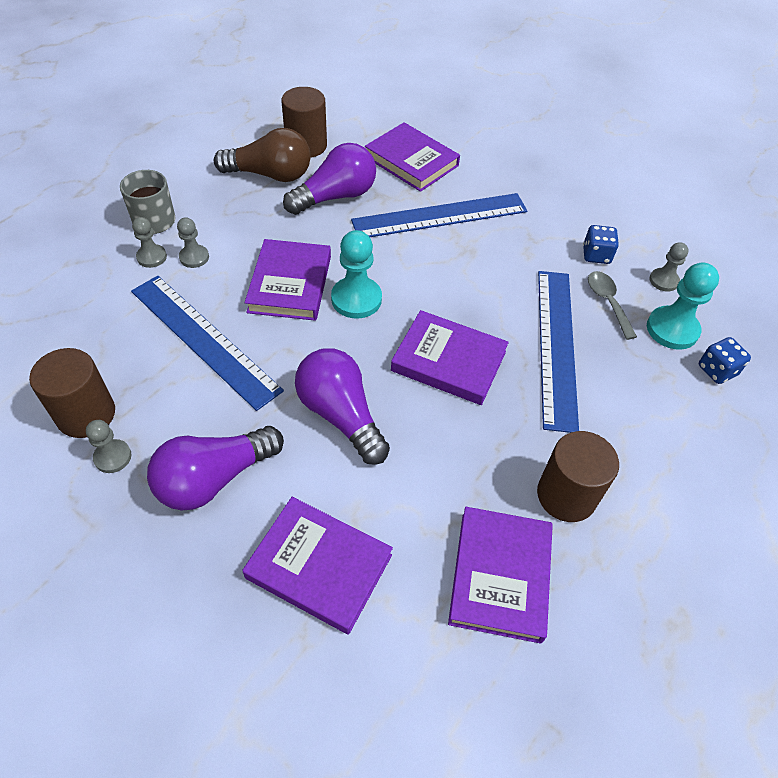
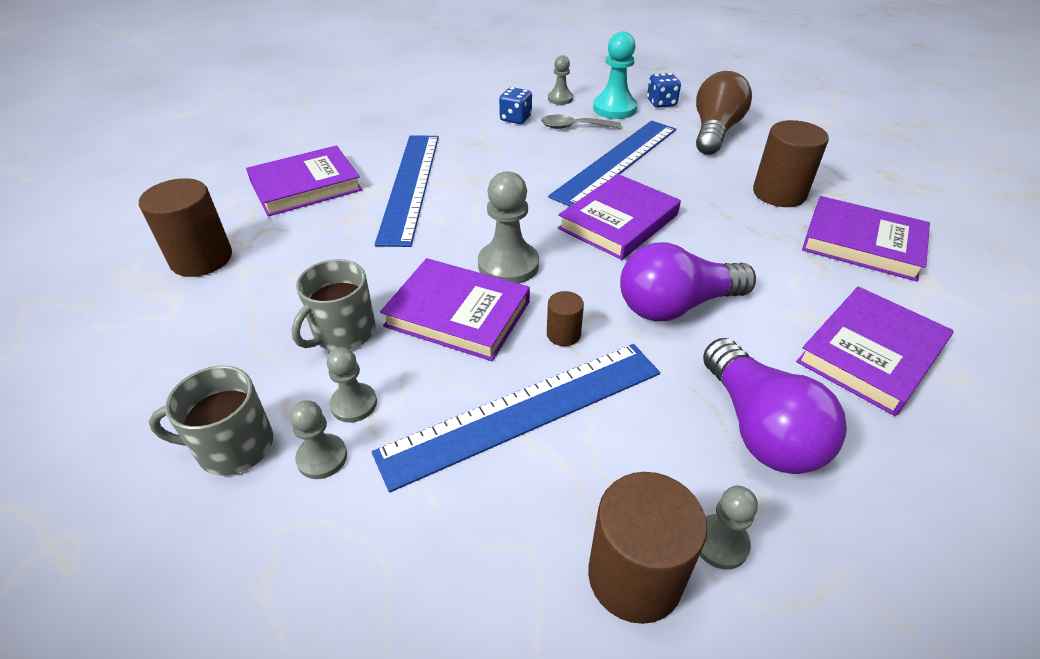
camera: 70 degrees left, 10 degrees down
(255, 233) = (343, 332): none -> grey mug
(270, 175) = (233, 300): brown light bulb -> brown light bulb (714, 131)
(285, 347) = (563, 334): none -> brown cylinder
(336, 196) = (323, 251): purple light bulb -> none
(356, 299) = (508, 265): turquoise pawn -> grey pawn
(557, 346) = (616, 161): blue ruler -> blue ruler turned 75 degrees counterclockwise

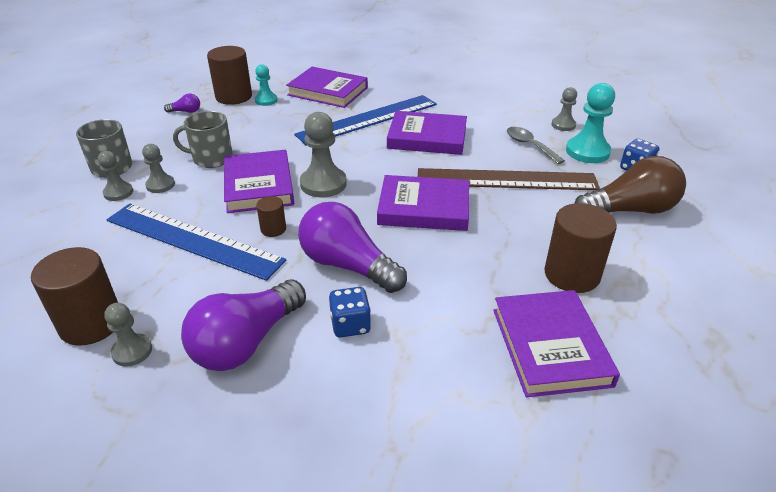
camera: 55 degrees right, 5 degrees down
(174, 315) = (186, 111): none -> purple light bulb
(255, 237) = (266, 100): none -> turquoise pawn
(515, 119) = (504, 120): blue dice -> blue dice (350, 325)
(616, 161) = (506, 179): blue ruler -> brown ruler
(871, 354) = (382, 385): purple book -> purple book (427, 137)

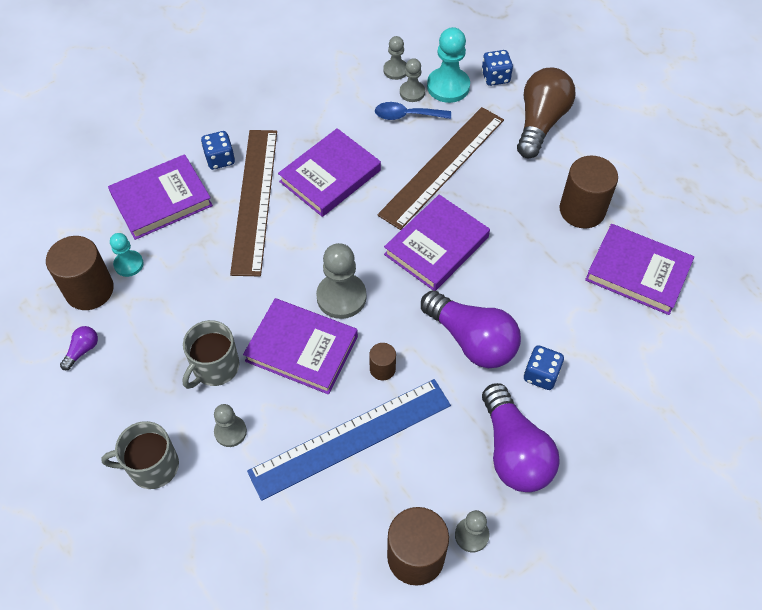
camera: 55 degrees left, 20 degrees up
(118, 192) = (214, 475): grey pawn -> grey pawn (412, 92)
(347, 265) = (472, 340): purple light bulb -> purple light bulb turned 120 degrees counterclockwise
(368, 119) = (254, 200): blue ruler -> brown ruler
(385, 96) = (220, 159): none -> blue dice
(529, 145) = (406, 115): grey spoon -> blue spoon

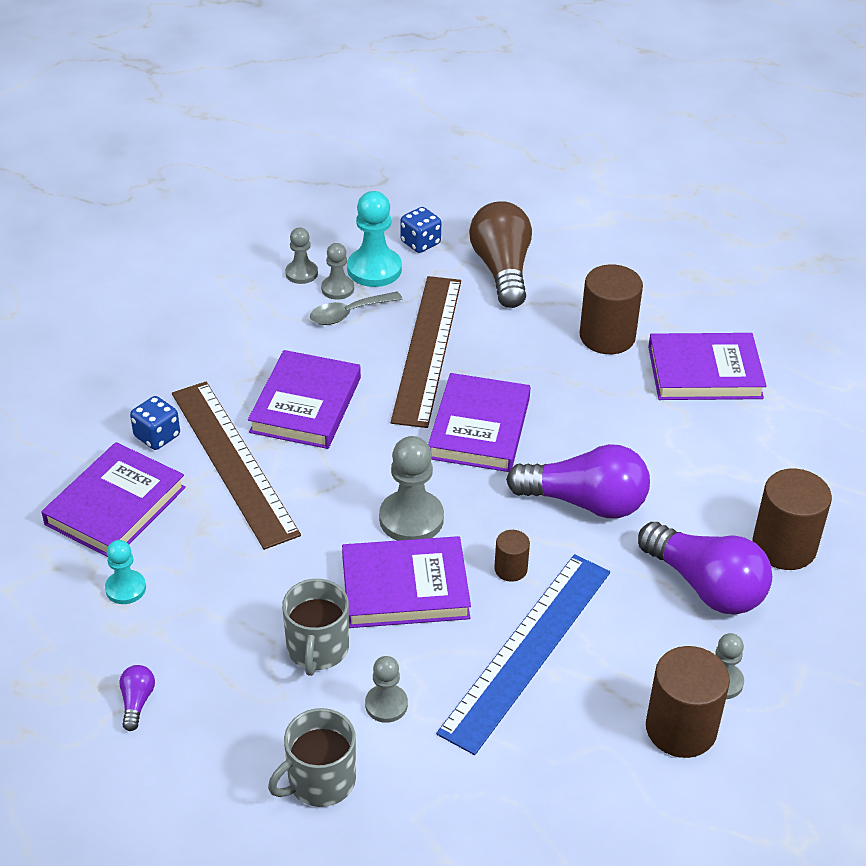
camera: 30 degrees left, 15 degrees down
(89, 290) = (95, 635): brown cylinder -> brown cylinder (784, 547)
(406, 115) = (348, 314): blue spoon -> grey spoon
(541, 375) = (680, 504): blue dice -> none

